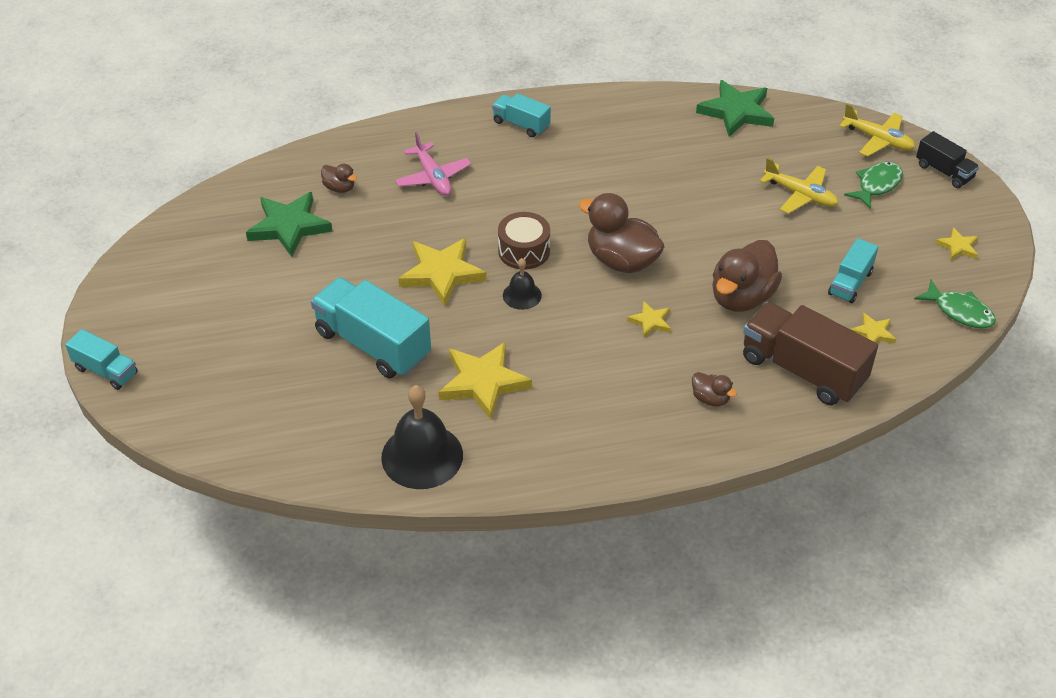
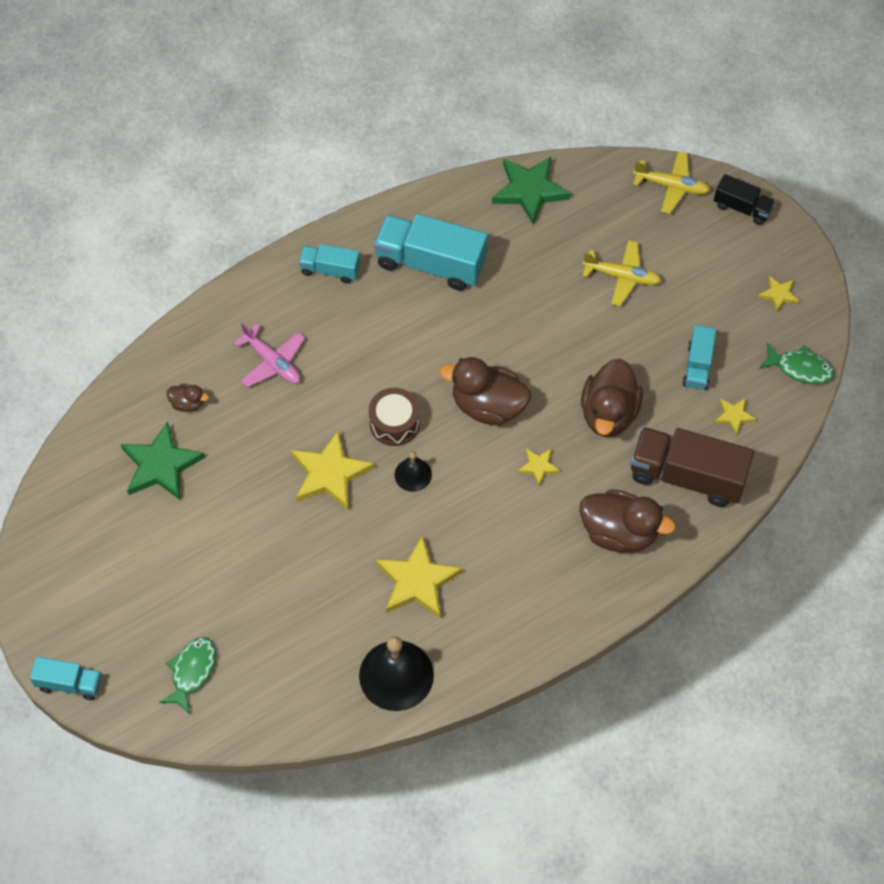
camera: 20 degrees left, 15 degrees up
(373, 344) = (301, 573): turquoise truck -> turquoise truck (430, 263)
(710, 399) = (619, 532): brown duck -> brown duck, size x2.09
(877, 185) = (687, 243): green fish -> green fish (192, 672)

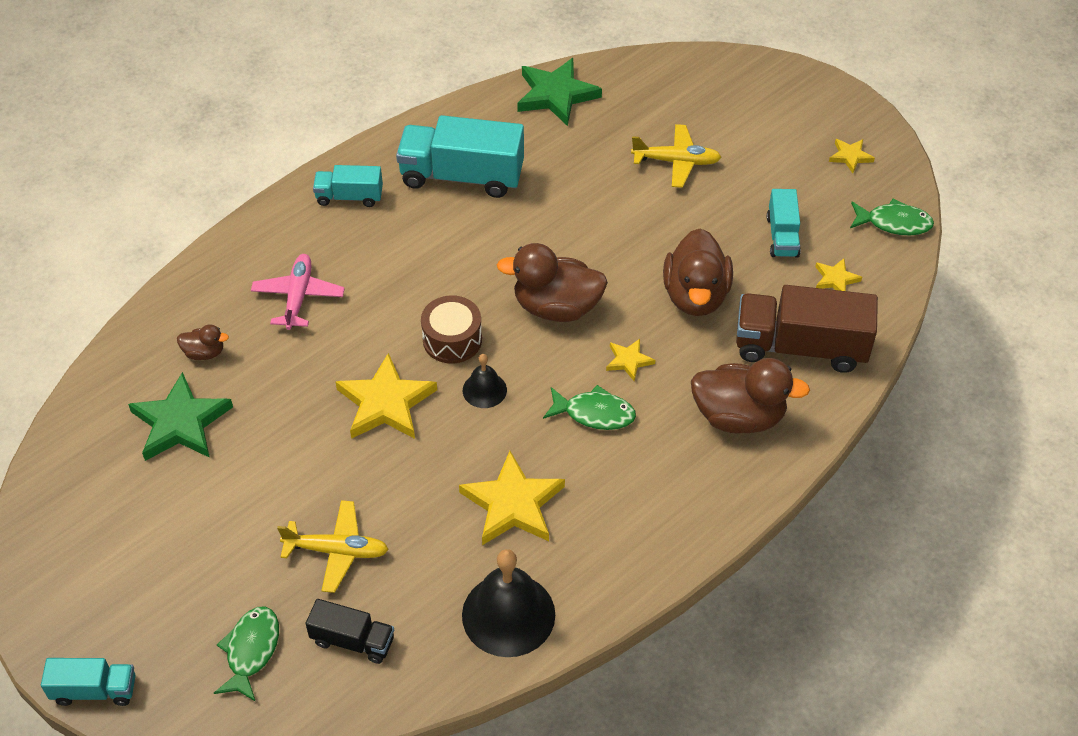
camera: 10 degrees left, 10 degrees down
(272, 362) = (298, 297): pink plane -> pink plane turned 120 degrees counterclockwise
(500, 511) = (594, 413): none -> green fish
(671, 186) = (708, 72): yellow plane -> yellow plane (337, 551)
(742, 208) = (788, 82): black truck -> black truck (353, 641)

